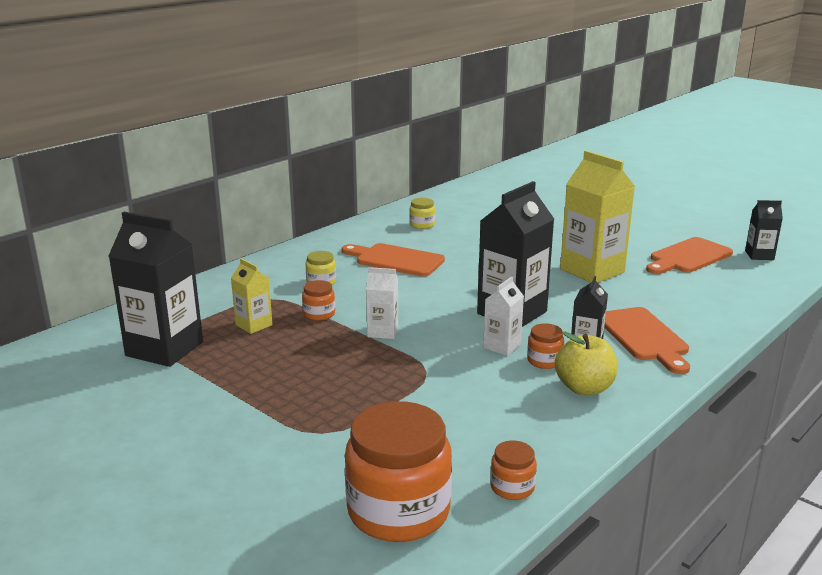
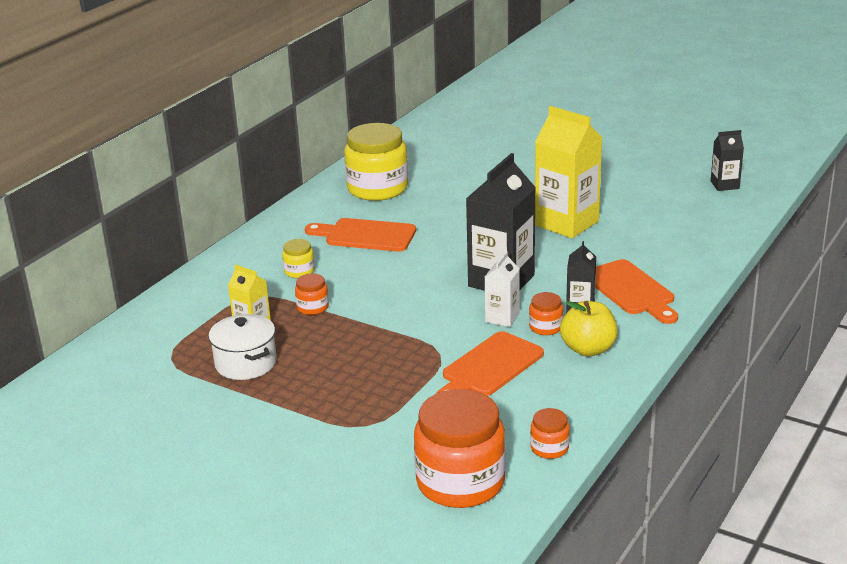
camera: 10 degrees left, 5 degrees up
(164, 349) = (175, 365): black carton -> none
(231, 356) = (245, 363): none -> white pot
(383, 332) = (383, 318): white carton -> none
(422, 225) = (377, 188): yellow jar -> yellow jar, size x2.24
(688, 257) = (656, 195): orange cutting board -> orange cutting board (489, 367)

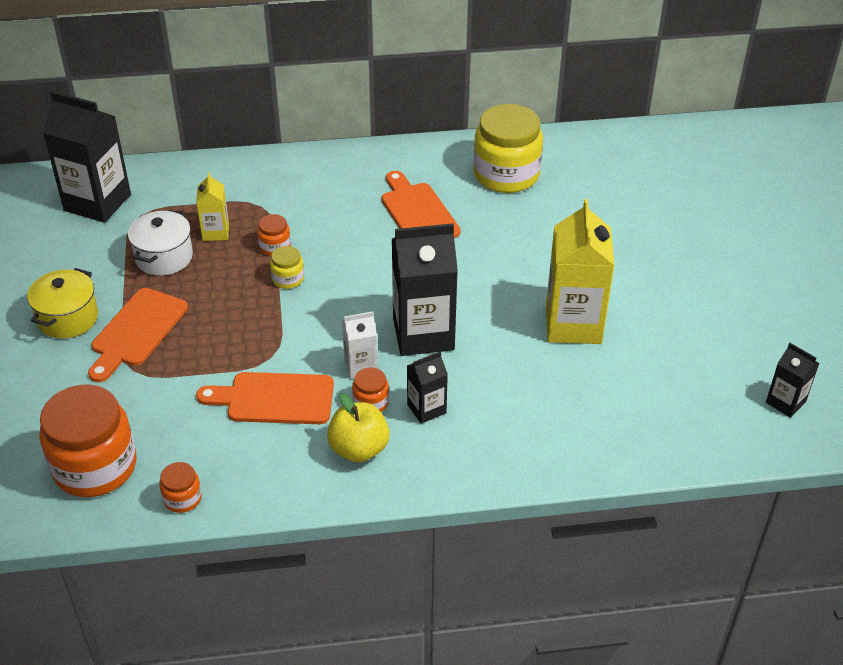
camera: 50 degrees right, 15 degrees up
(117, 374) = (97, 202): none -> black carton
(252, 439) = (68, 318): none -> yellow pot
(299, 271) = (322, 208): yellow jar -> yellow jar (288, 279)
(631, 290) = (491, 430): orange cutting board -> orange cutting board (136, 331)

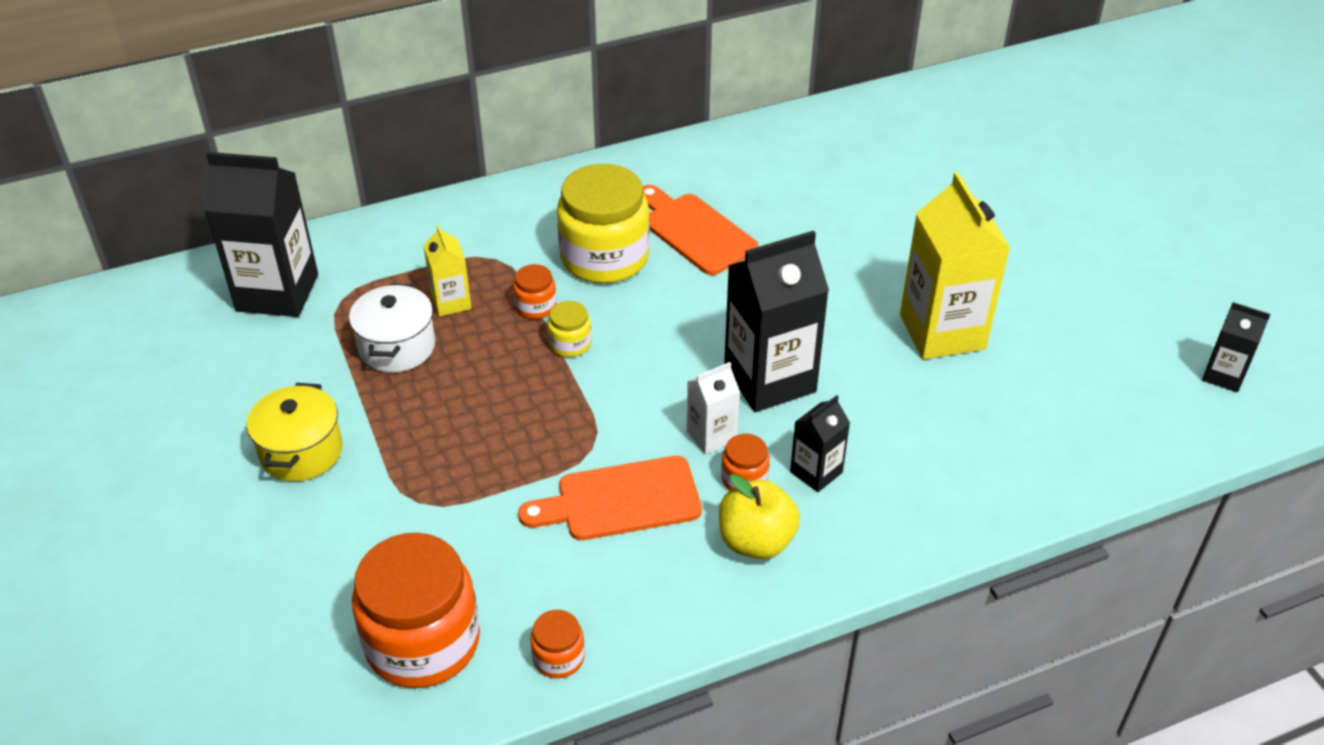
camera: 15 degrees left, 0 degrees up
(136, 331) = (402, 450): orange cutting board -> none
(506, 174) = (780, 167): yellow jar -> yellow jar (604, 257)

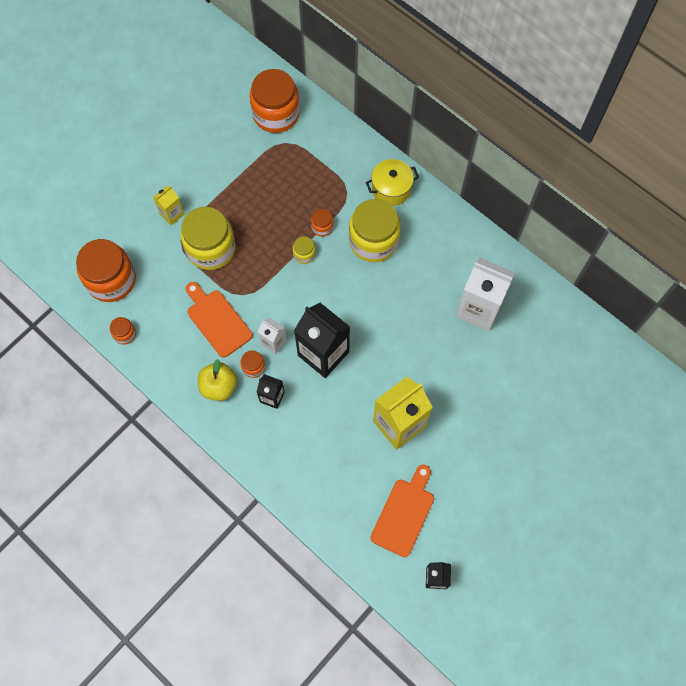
camera: 65 degrees right, 25 degrees up
(277, 292) = (276, 114): black carton -> orange jar
(301, 451) = (187, 180): yellow pot -> yellow pot (391, 189)
(397, 347) = (266, 182): white pot -> none
(451, 302) = (306, 189): yellow carton -> yellow carton (172, 214)
(468, 462) = (211, 248): none -> yellow jar
(695, 231) = (416, 274): orange cutting board -> orange cutting board (404, 513)
(793, 189) = (479, 309): none -> white carton

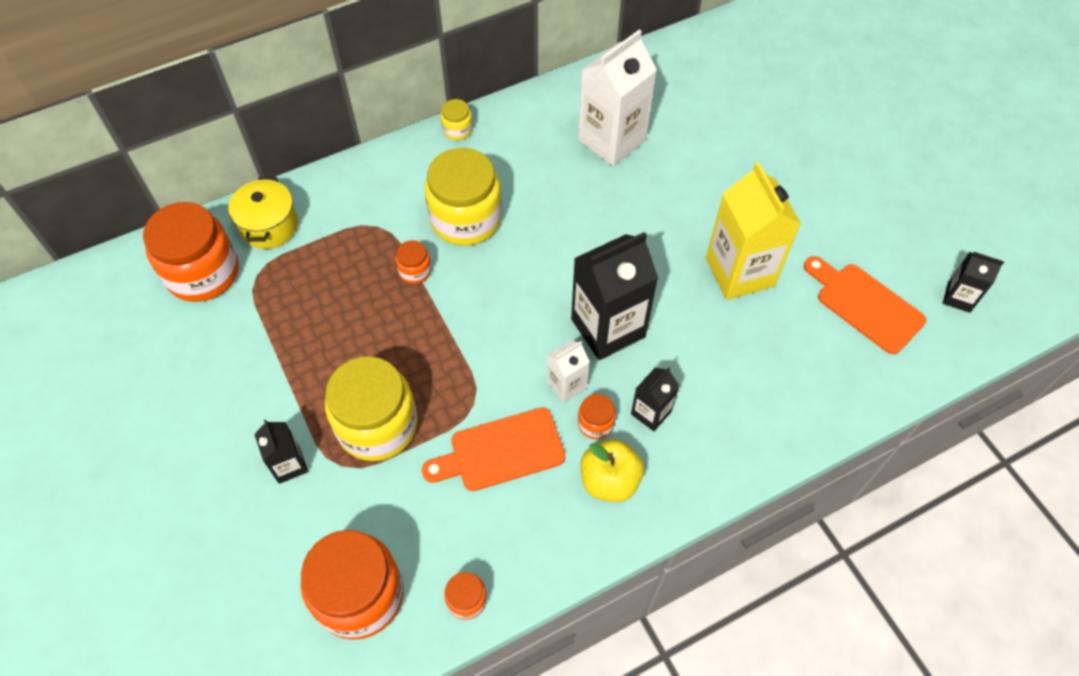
camera: 70 degrees left, 10 degrees down
(172, 214) = (289, 465): yellow carton -> black carton
(304, 254) = (446, 305): yellow jar -> yellow jar (457, 130)
(391, 189) = (399, 176): yellow pot -> yellow pot (269, 226)

